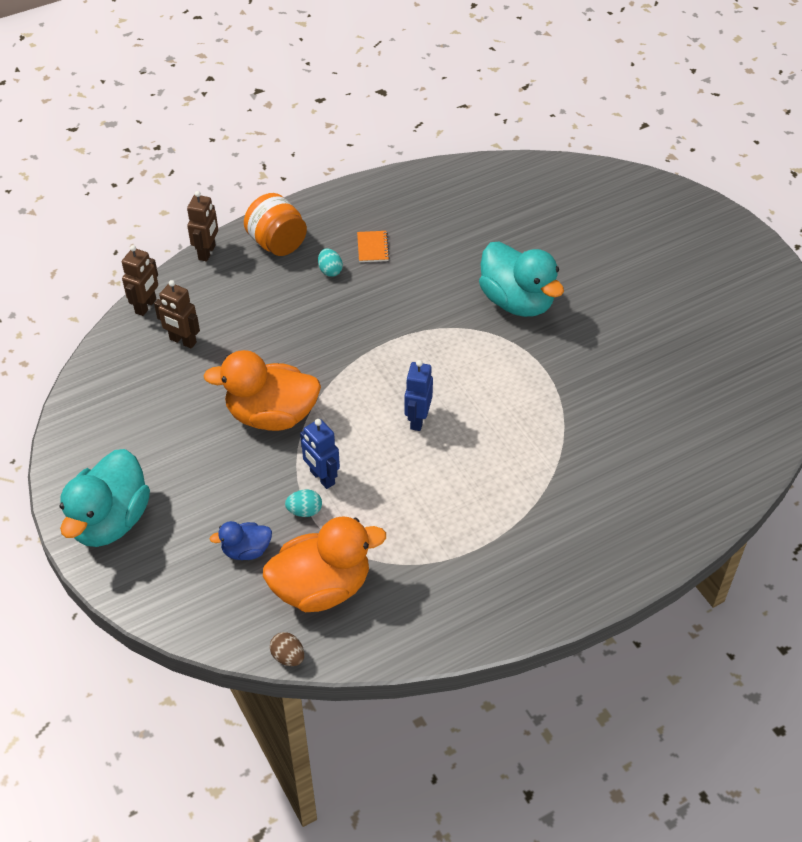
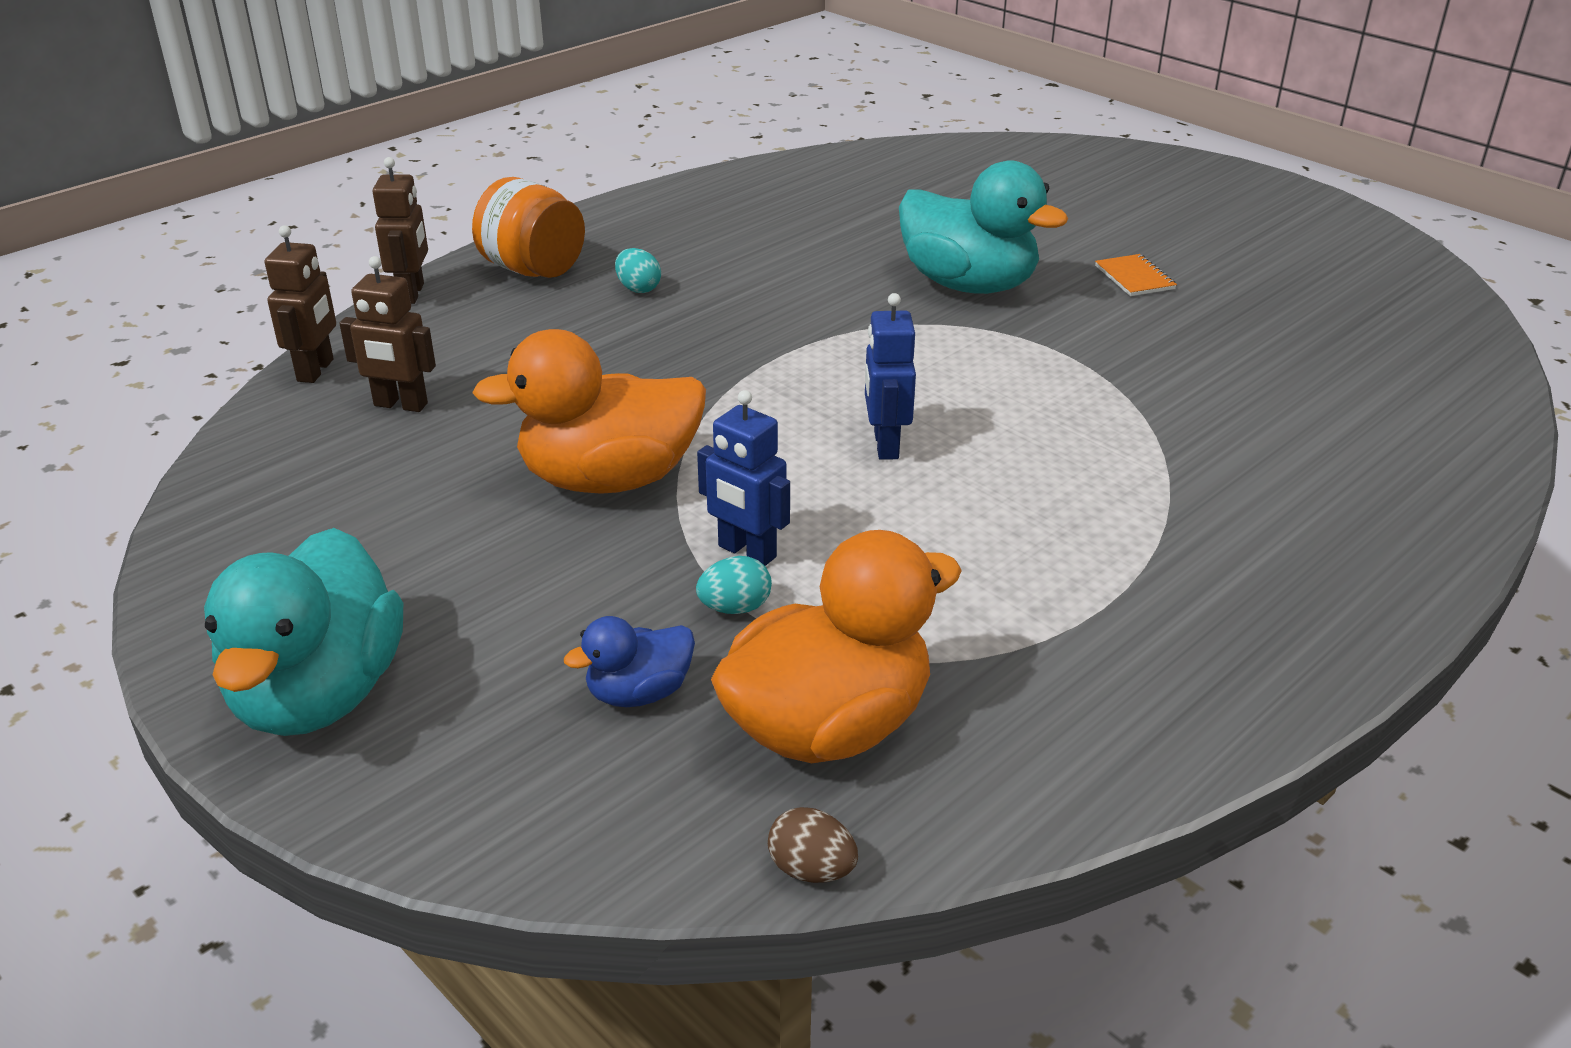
camera: 15 degrees left, 15 degrees down
(372, 247) = (698, 256): orange notebook -> orange notebook (1134, 278)

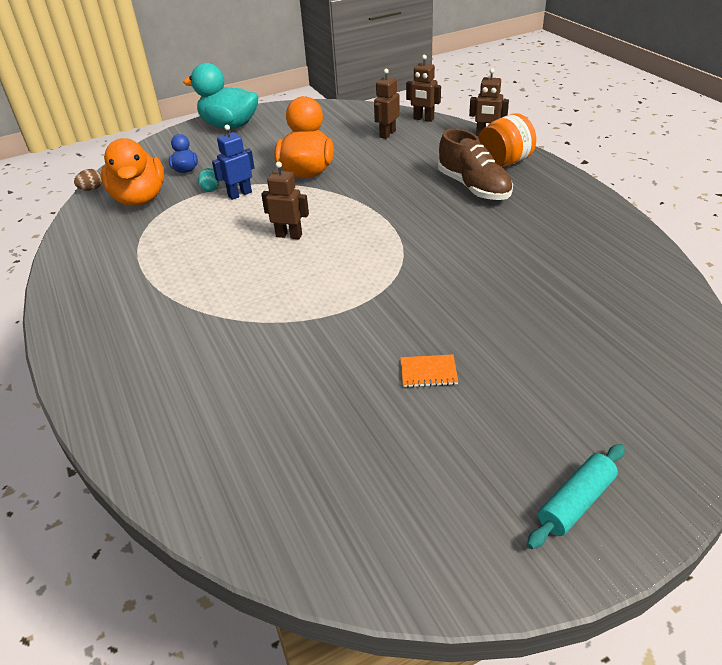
camera: 110 degrees right, 5 degrees up
(638, 289) = (474, 187): turquoise egg -> brown shoe
(885, 445) = (289, 235): blue robot -> brown robot
(968, 285) = (442, 294): turquoise duck -> none
(1239, 196) = (576, 502): none -> turquoise rolling pin

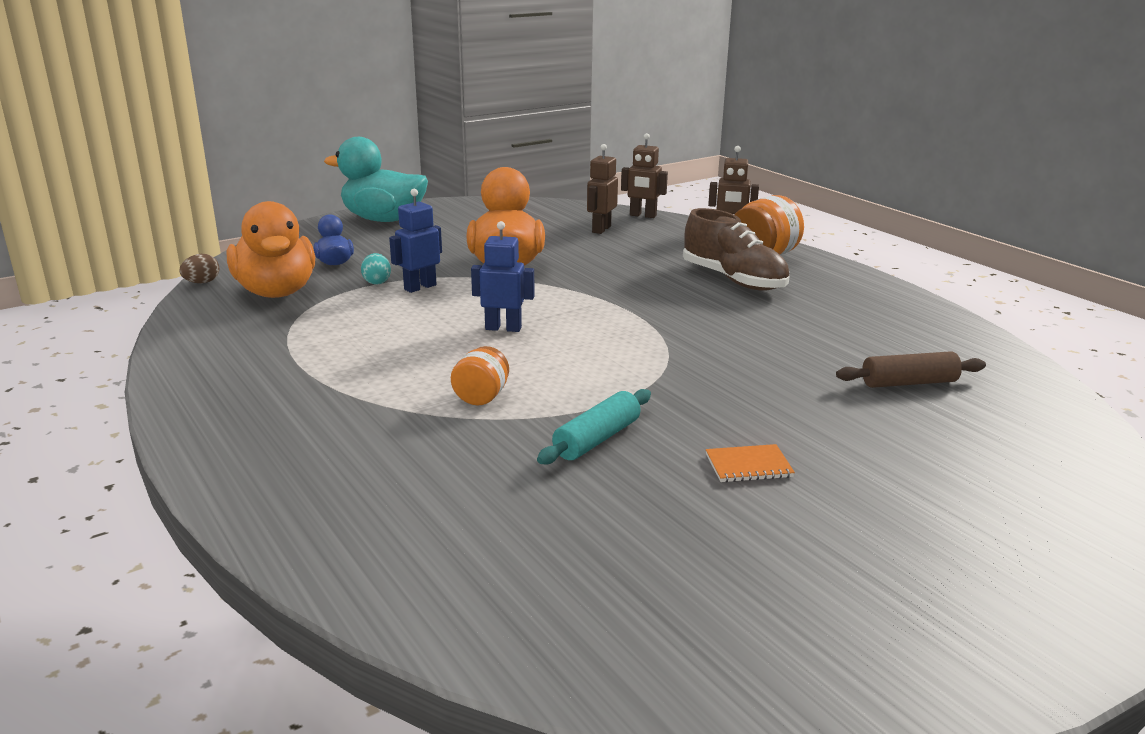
camera: 10 degrees left, 15 degrees down
(257, 301) = (481, 397): none -> orange jar
(289, 235) = (503, 328): brown robot -> blue robot
(576, 295) = (909, 383): none -> brown rolling pin
(576, 502) = (1005, 598): turquoise rolling pin -> turquoise rolling pin (597, 439)

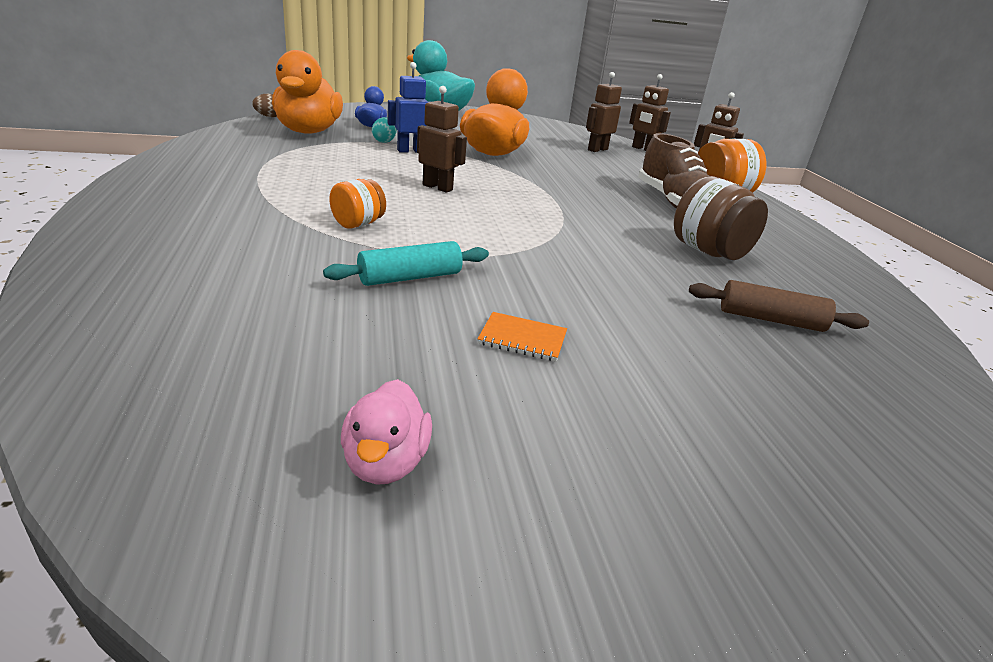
camera: 20 degrees right, 5 degrees up
(503, 328) = (437, 187): blue robot -> brown robot
(760, 599) = (386, 462): none -> pink duck
(809, 328) = (709, 252): none -> brown jar

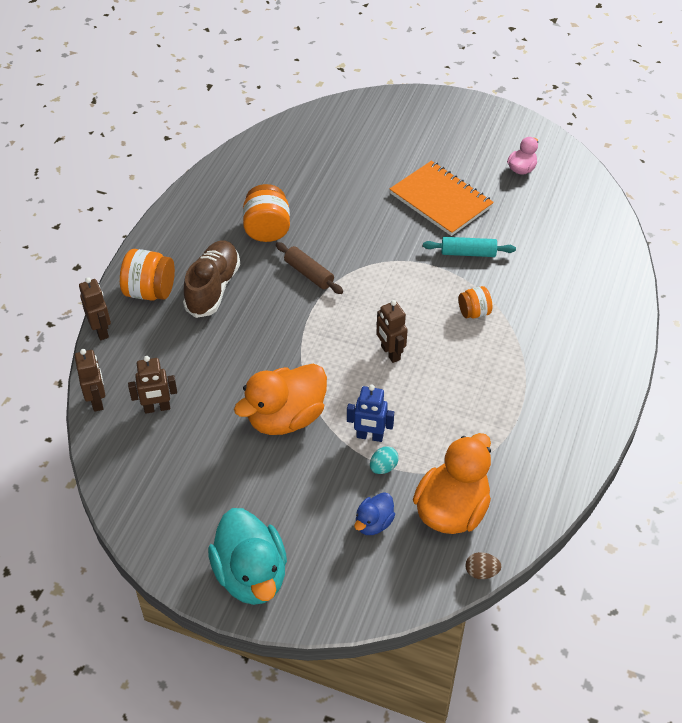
camera: 145 degrees left, 20 degrees up
(522, 339) = (440, 200): orange notebook -> orange notebook, size x2.36
(709, 252) = (267, 229): brown jar -> orange jar
(770, 320) = (308, 177): brown rolling pin -> brown rolling pin (309, 273)

